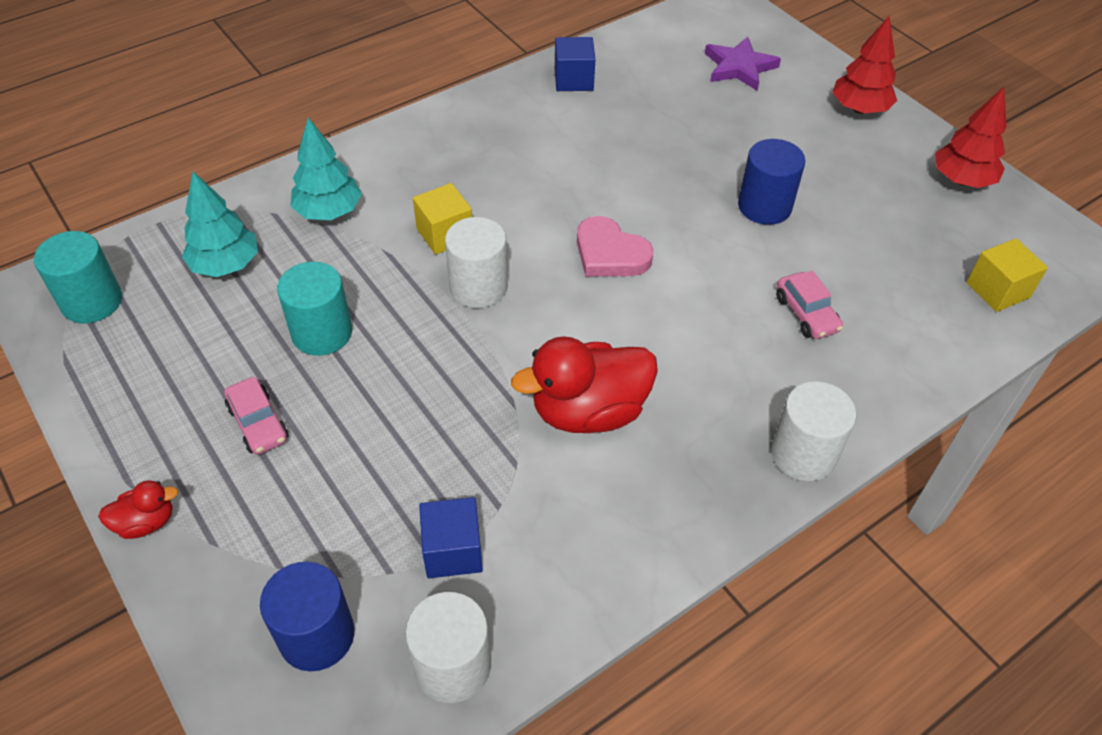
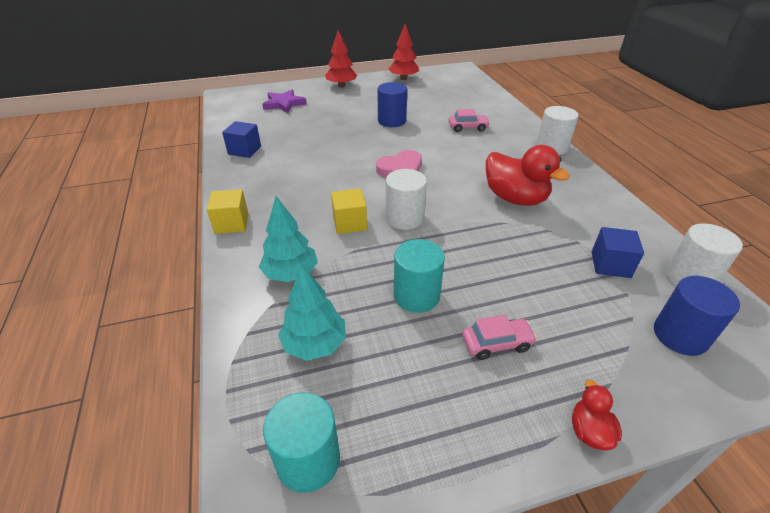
camera: 70 degrees left, 10 degrees down
(588, 411) = (515, 198): red duck -> red duck turned 45 degrees counterclockwise
(997, 290) = (470, 88): yellow cube -> yellow cube (231, 223)

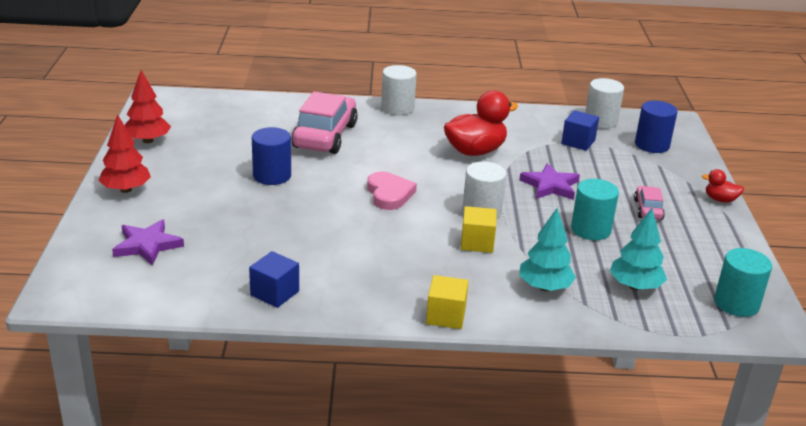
camera: 75 degrees left, 10 degrees down
(468, 128) = (325, 136): pink car -> pink car, size x2.05
(488, 255) = (550, 186): none -> purple star

